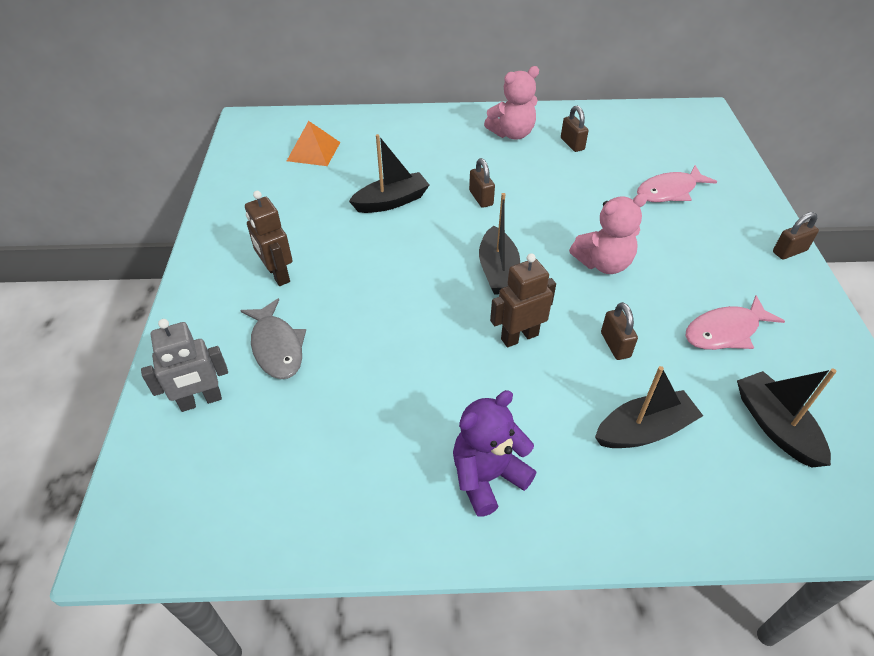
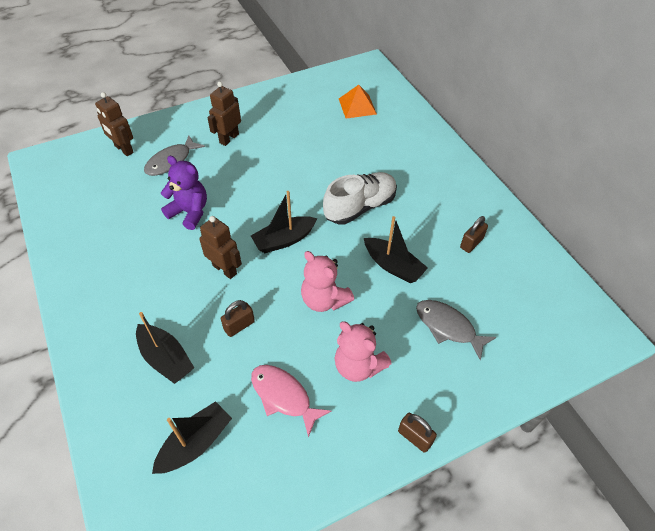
camera: 65 degrees right, 5 degrees up
(201, 401) = (123, 149): grey robot -> brown robot
(391, 201) = (326, 162): black boat -> black boat (393, 266)
(481, 198) = (360, 207): brown padlock -> white shoe
(487, 477) = (107, 285): purple teddy bear -> purple teddy bear (189, 212)
(512, 134) = (457, 201): pink teddy bear -> pink teddy bear (358, 366)
(669, 191) = (448, 327): pink fish -> grey fish

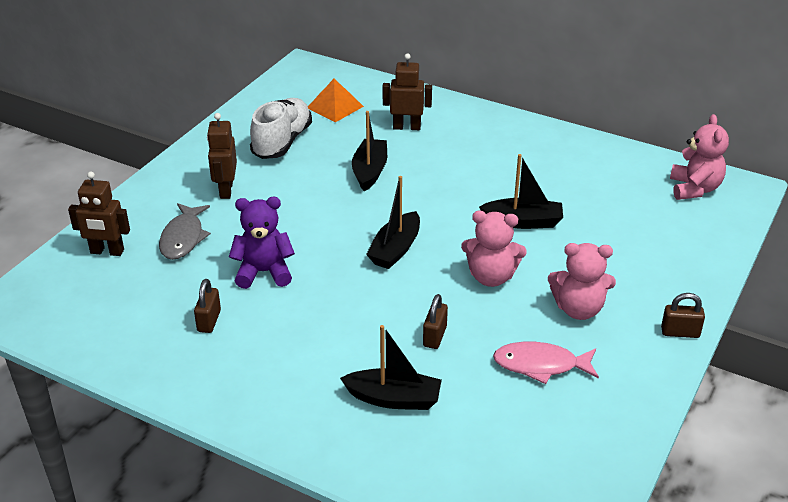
camera: 35 degrees left, 15 degrees down
(195, 443) = (503, 442): black boat -> black boat (370, 171)
(225, 269) = (364, 301): brown robot -> brown robot (406, 127)
(360, 207) = (438, 190): white shoe -> white shoe (282, 142)
(448, 327) = (620, 244): grey fish -> none
(471, 243) = (571, 173): brown padlock -> brown padlock (209, 321)
(561, 311) = (694, 189): none -> pink teddy bear

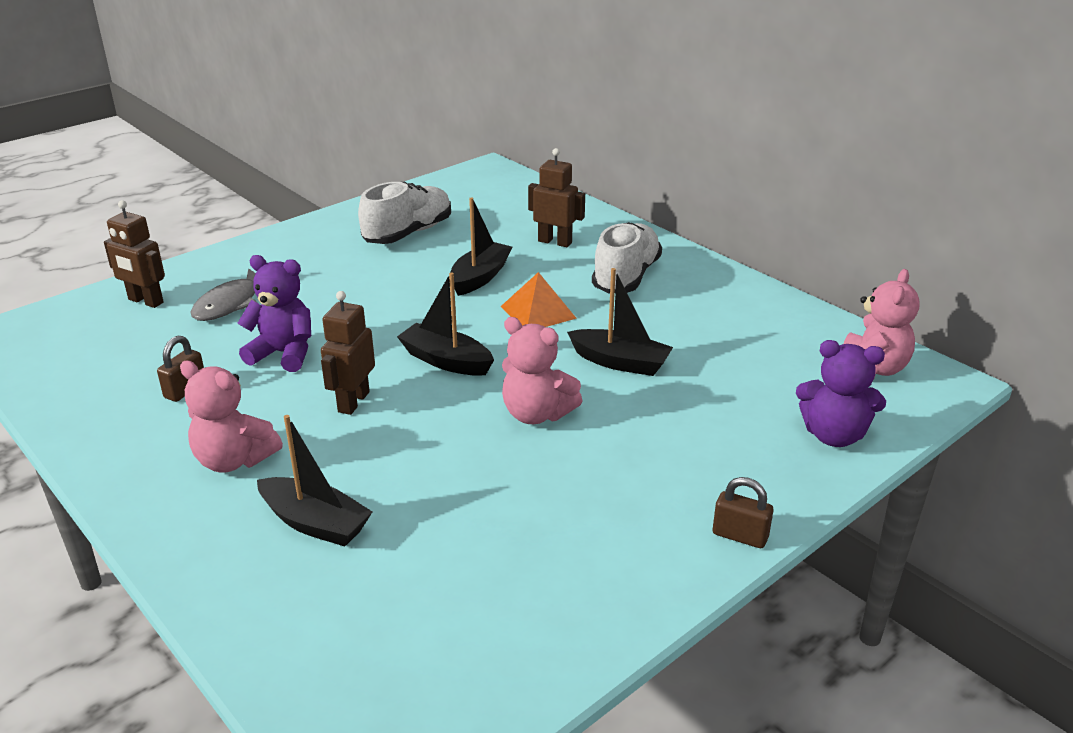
camera: 20 degrees right, 5 degrees down
(226, 190) = (312, 267): brown robot -> brown robot (353, 402)
(335, 107) = (491, 210): orange pyramid -> orange pyramid (538, 312)
(395, 249) = (446, 361): black boat -> black boat turned 75 degrees clockwise
(434, 336) = (418, 464): brown padlock -> none
(481, 148) = (626, 277): none -> white shoe
(540, 365) = (523, 530): pink fish -> none
(578, 309) = (620, 475): pink teddy bear -> pink teddy bear (234, 460)
(697, 245) = (833, 435): none -> purple teddy bear

